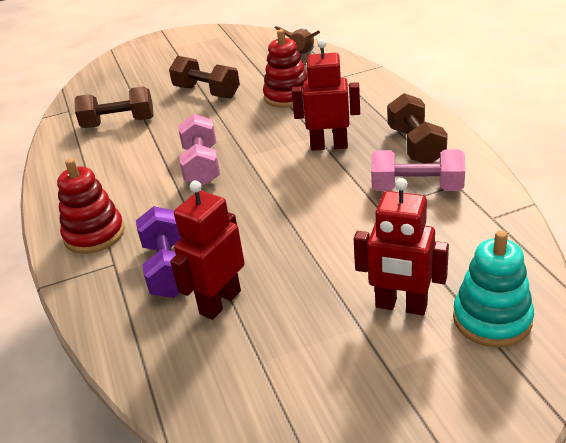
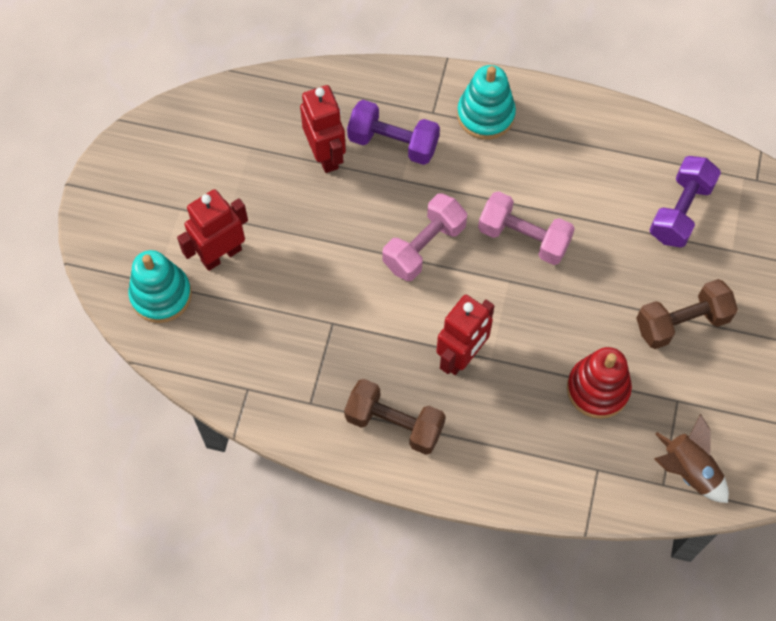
camera: 120 degrees right, 30 degrees up
(94, 234) = (485, 115): red stacking toy -> turquoise stacking toy
(119, 123) = (680, 211): brown dumbbell -> purple dumbbell
(417, 188) = (332, 370): pink dumbbell -> pink dumbbell (424, 246)

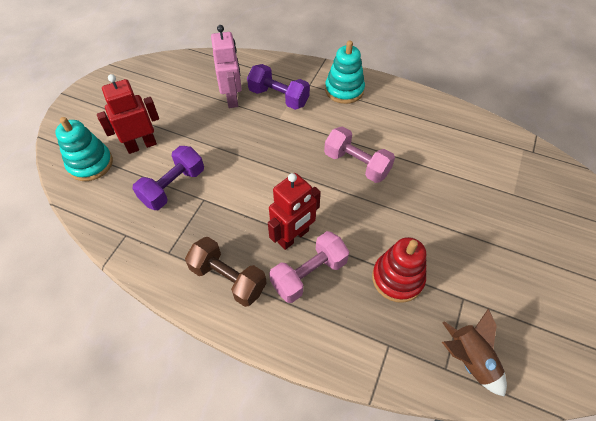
camera: 10 degrees right, 10 degrees down
(326, 155) = (232, 98): red robot -> pink robot
(424, 246) = (283, 160): pink dumbbell -> pink dumbbell (309, 274)
(680, 211) = (475, 163): purple dumbbell -> purple dumbbell (173, 187)
(682, 322) = (471, 239): brown dumbbell -> none

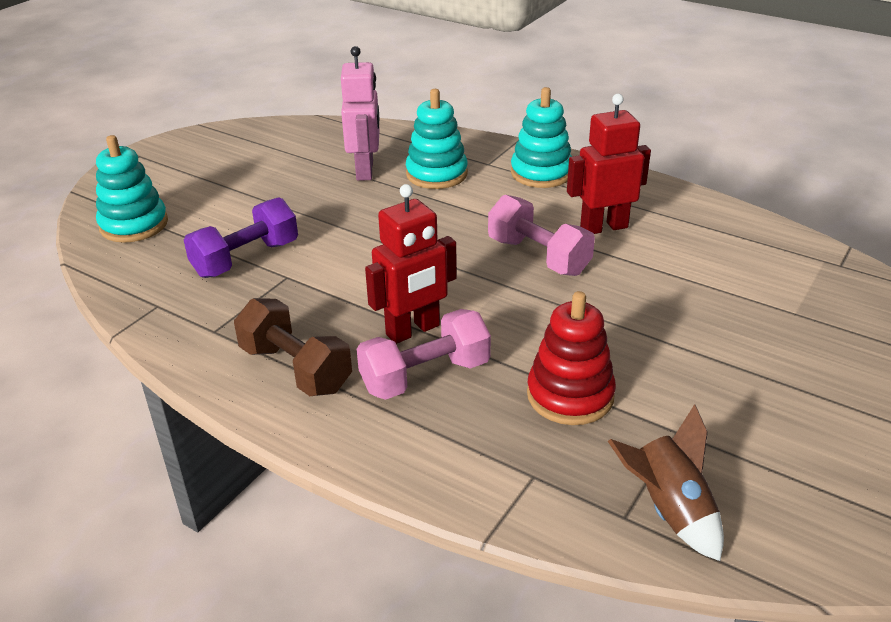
camera: 10 degrees right, 20 degrees down
(141, 145) = (214, 211): red robot -> red robot (603, 227)
(279, 97) = (436, 174): purple dumbbell -> turquoise stacking toy

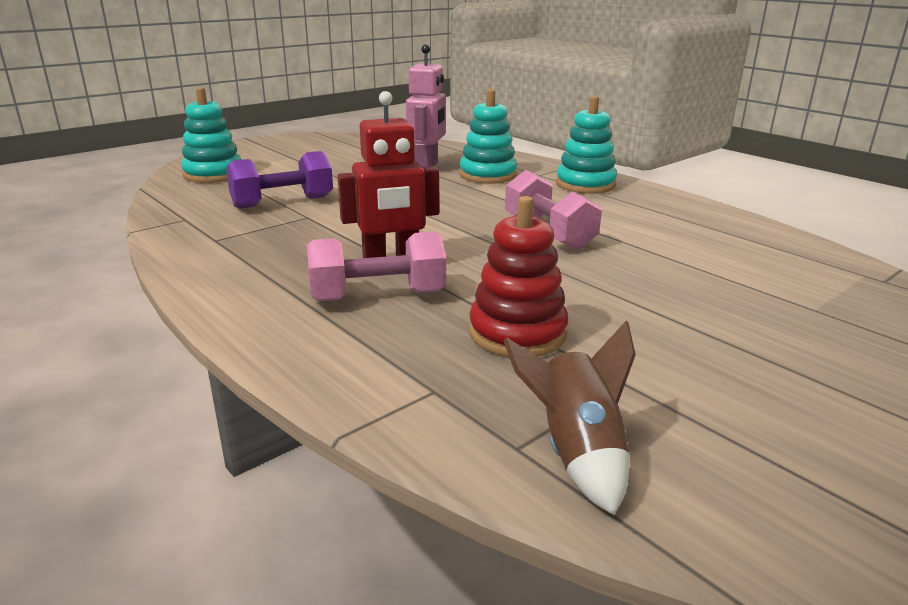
camera: 15 degrees right, 10 degrees down
(296, 369) = (262, 273): brown dumbbell -> none
(603, 227) = (626, 223): red robot -> none

